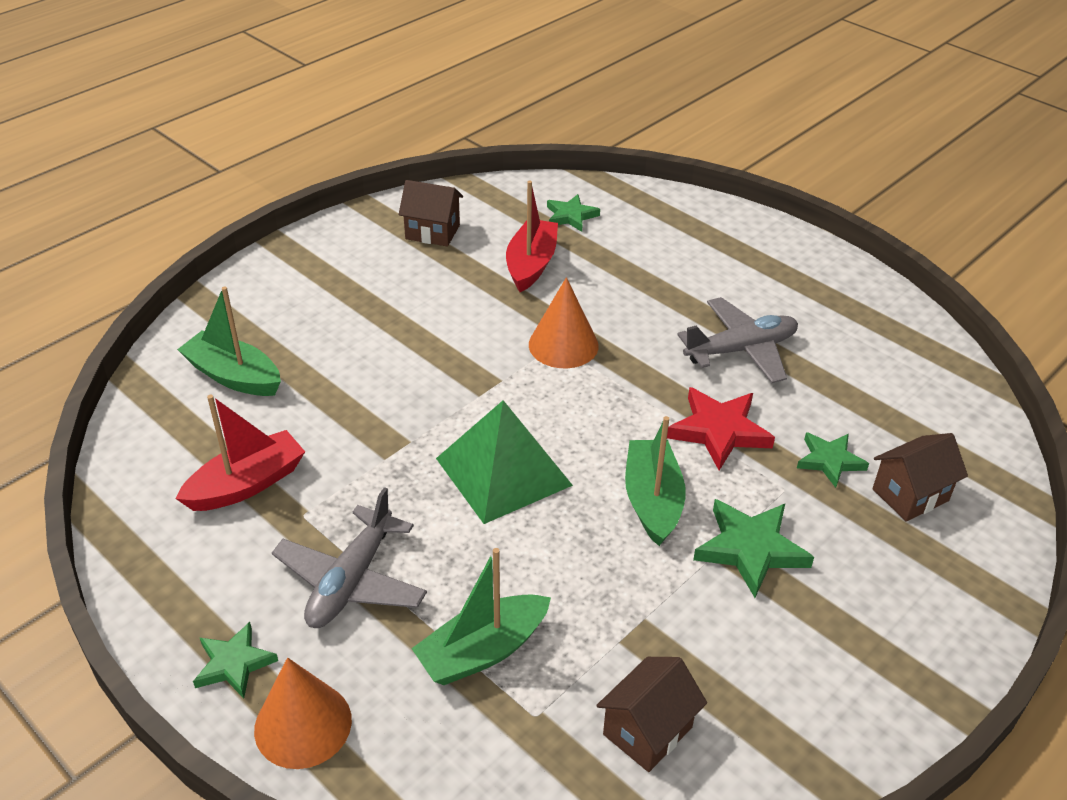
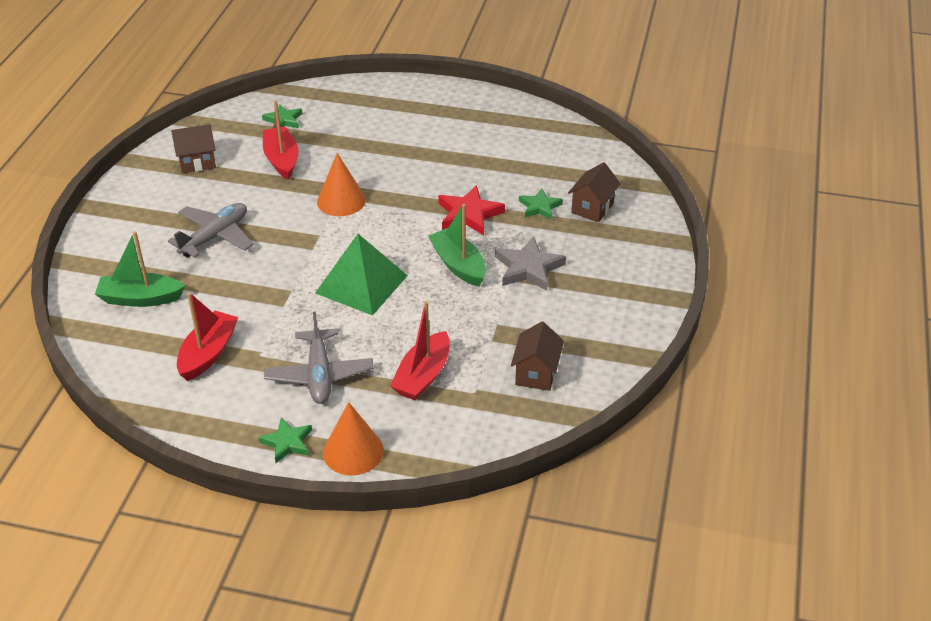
camera: 30 degrees left, 0 degrees up
(482, 651) = (423, 376): green boat -> red boat
(741, 350) = (449, 165): grey plane -> grey plane (215, 237)
(750, 549) = (528, 268): green star -> grey star

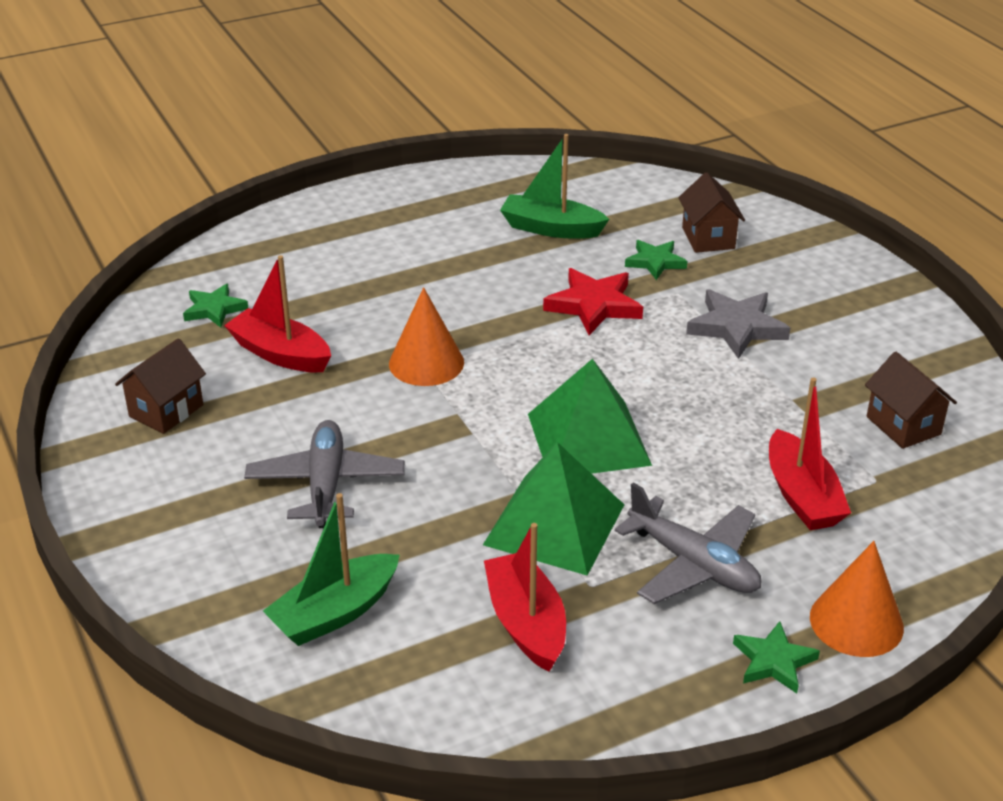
camera: 40 degrees left, 5 degrees down
(285, 316) = (554, 524): none -> green pyramid
(458, 265) = (662, 362): green boat -> green boat (551, 228)

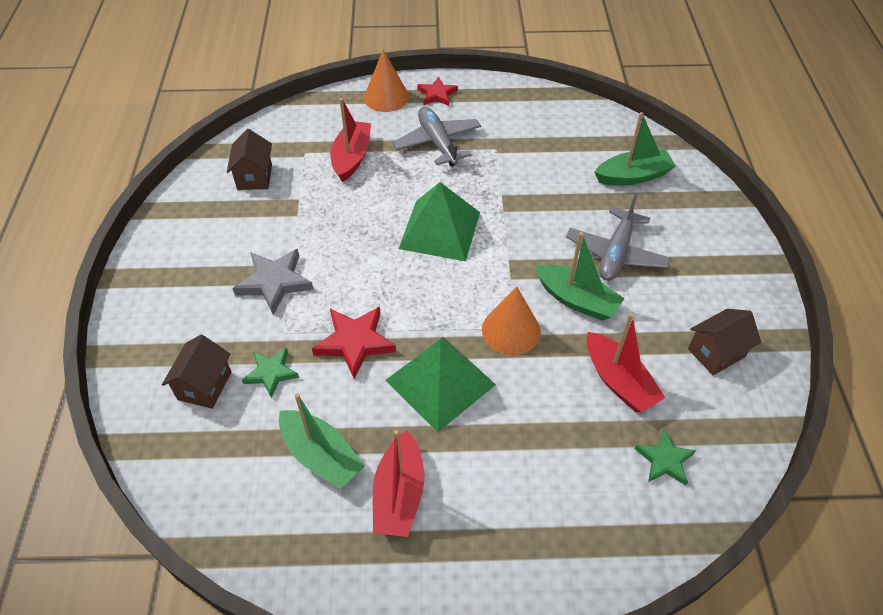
camera: 155 degrees left, 15 degrees up
(359, 414) = (576, 300): none -> green boat
(526, 623) = (538, 142): red boat -> red boat (399, 494)
(554, 524) = (494, 185): green pyramid -> green pyramid (440, 382)
(774, 661) = (437, 94): green star -> red star

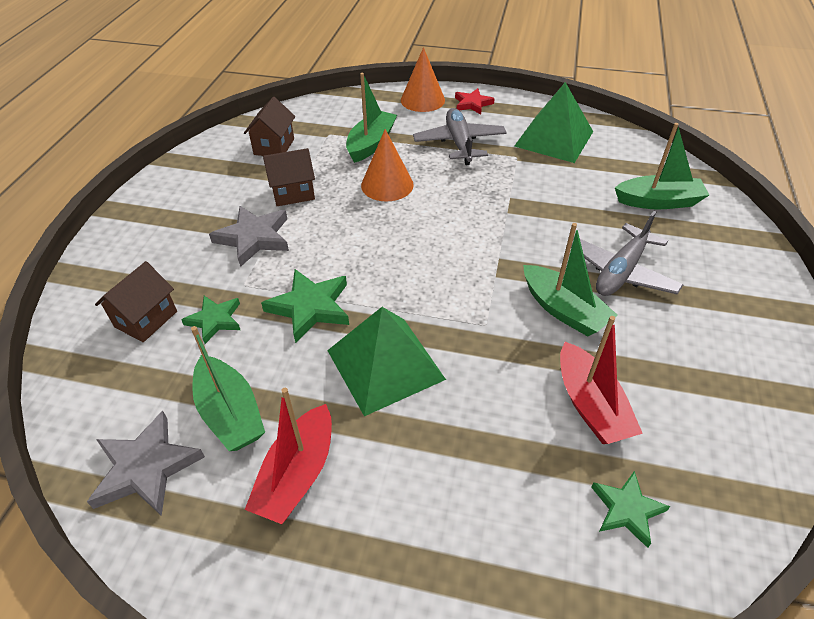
camera: 15 degrees right, 5 degrees down
(267, 519) = (146, 467): none -> grey star
(352, 157) = (371, 144): red boat -> green boat
(355, 342) = (310, 307): red star -> green star
(439, 230) = (435, 219): green pyramid -> green pyramid (554, 138)
(511, 330) = (480, 327): orange cone -> orange cone (387, 185)
(716, 353) = (719, 398): brown house -> brown house (293, 193)

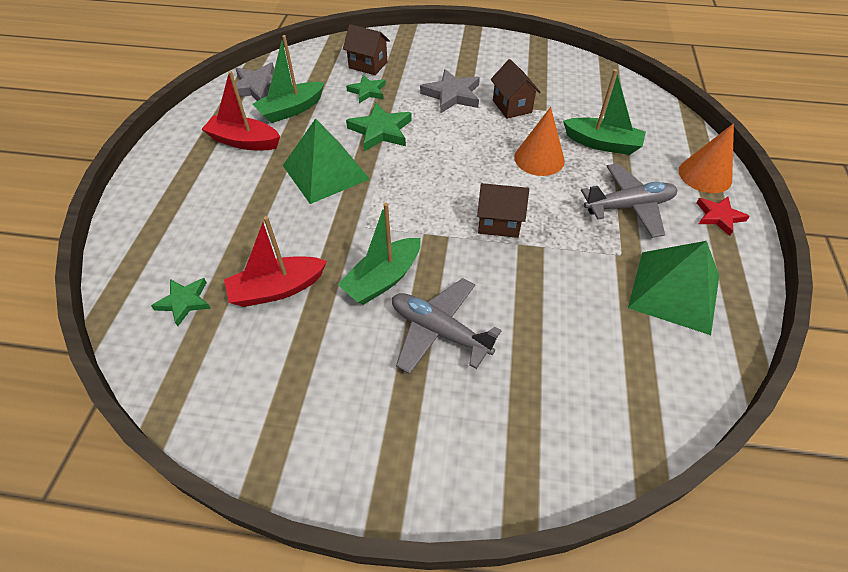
camera: 85 degrees right, 5 degrees up
(274, 147) = (575, 88): brown house -> brown house (499, 223)
(658, 201) = (571, 388): green boat -> none

